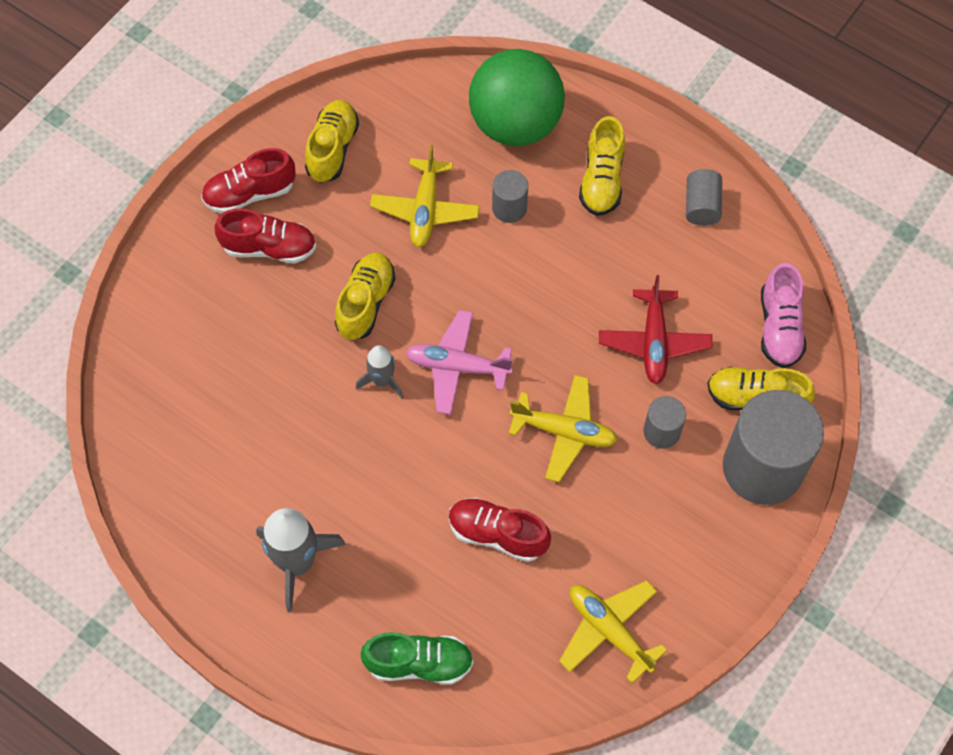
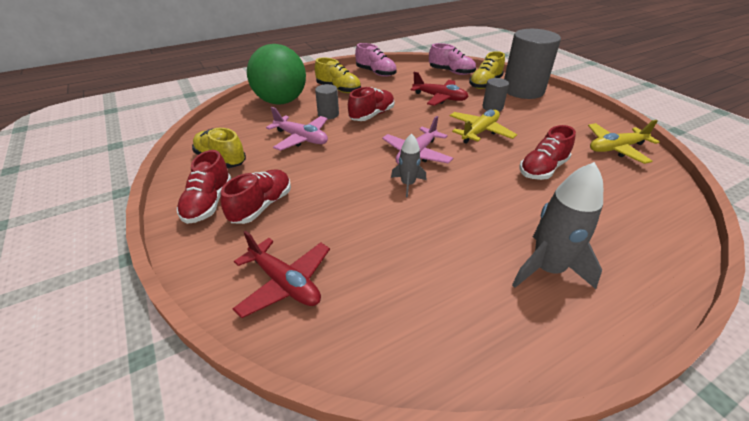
camera: 65 degrees left, 25 degrees down
(176, 332) = (285, 283): none -> red plane
(365, 303) = (344, 176): yellow shoe -> none
(419, 663) = (644, 227): green shoe -> none
(425, 209) = (301, 138): yellow plane -> pink plane
(538, 267) = (372, 115): none -> red shoe
(701, 206) = (376, 73): grey cylinder -> pink shoe

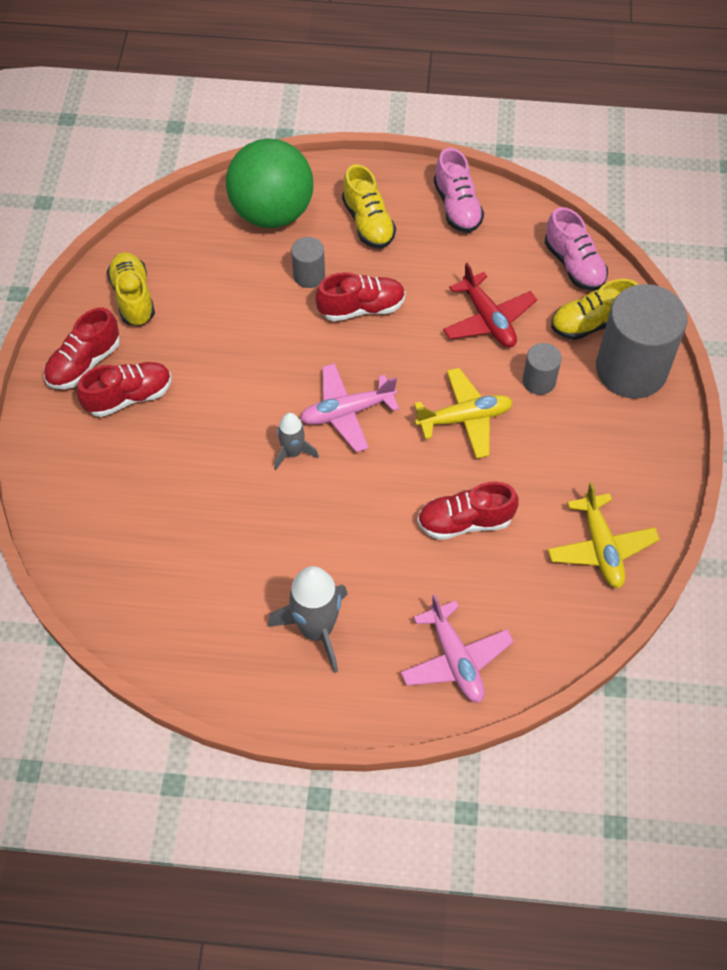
camera: 35 degrees right, 20 degrees up
(285, 283) = (90, 501): red plane -> none
(301, 138) = (241, 308): pink plane -> pink plane (455, 659)
(616, 148) = (601, 547): yellow plane -> yellow plane turned 120 degrees counterclockwise

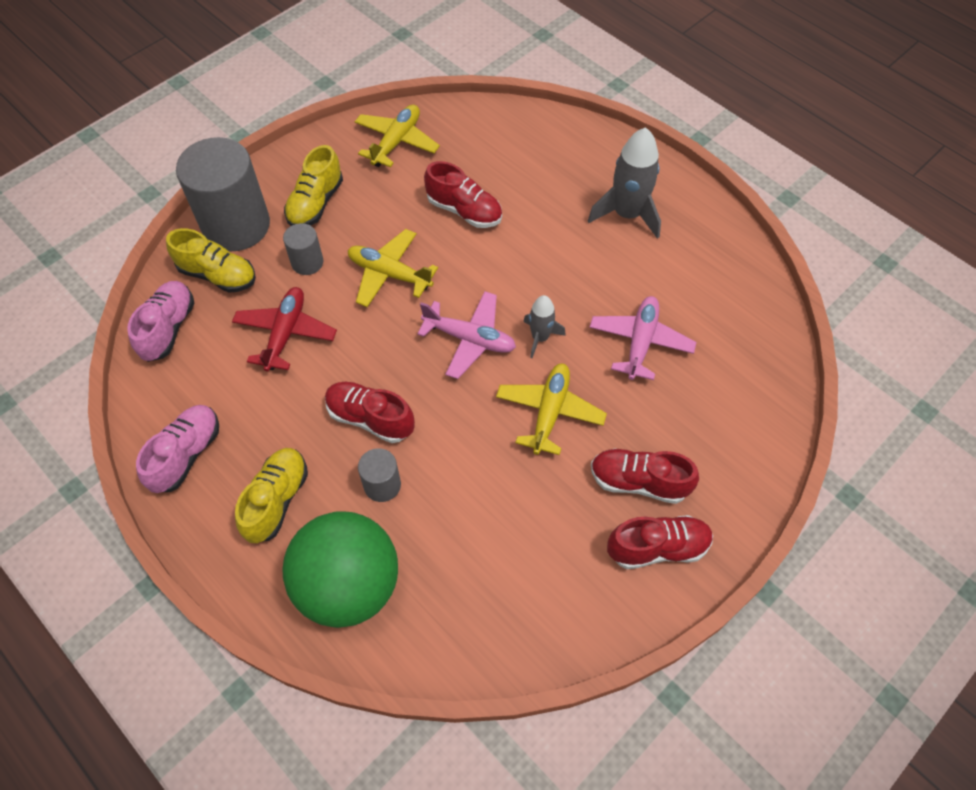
camera: 140 degrees left, 0 degrees up
(133, 297) = (561, 588): yellow shoe -> yellow shoe (316, 203)
(235, 400) = (549, 412): none -> yellow plane
(455, 659) = (552, 145): pink plane -> pink plane (640, 342)

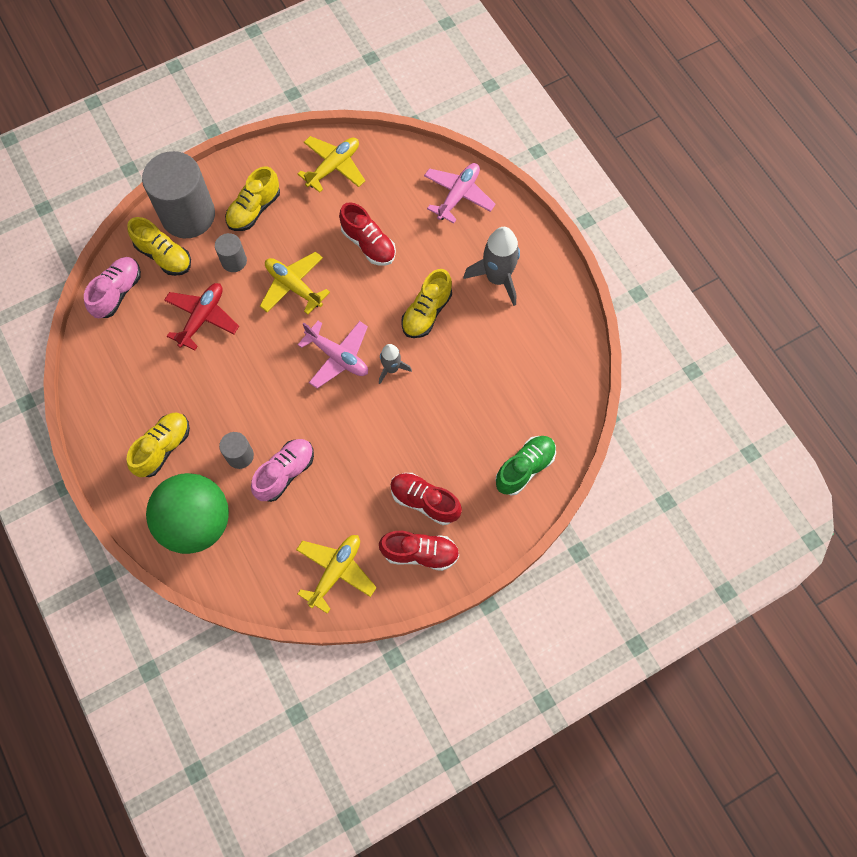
camera: 15 degrees right, 10 degrees up
(186, 455) = (108, 397): pink shoe -> pink shoe (285, 473)
(370, 418) = (246, 402): red shoe -> none
(549, 412) = (378, 431): yellow plane -> yellow plane (336, 571)
(559, 267) = (426, 312): none -> yellow shoe
(640, 342) = (466, 391): pink plane -> pink plane (458, 195)
(745, 412) = (525, 468): none -> green shoe

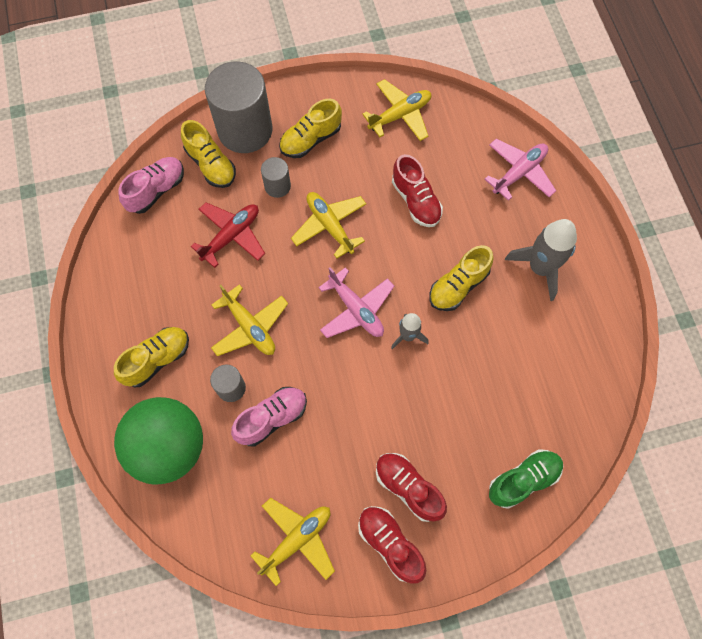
camera: 15 degrees right, 0 degrees up
(242, 397) = (250, 327): none -> yellow plane
(420, 553) = (390, 544): red shoe -> red shoe turned 150 degrees counterclockwise

